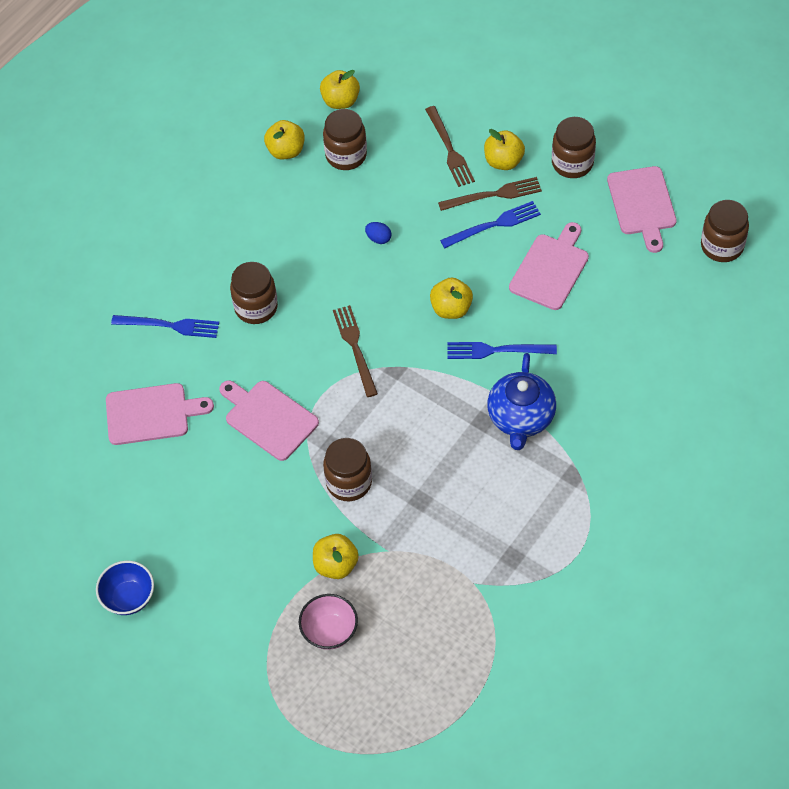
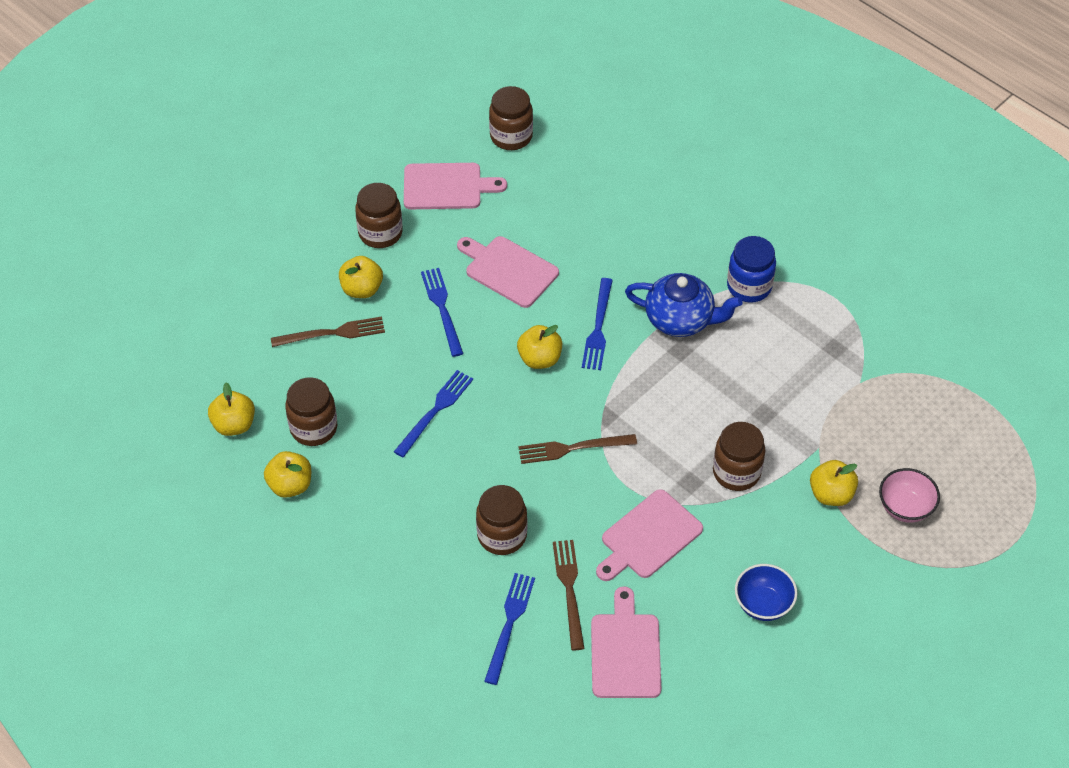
camera: 85 degrees left, 5 degrees down
(129, 597) = (855, 690): blue bowl -> blue bowl (763, 604)
(378, 238) = (435, 411): blue egg -> blue fork
(494, 195) = (403, 303): brown fork -> brown fork (569, 590)
(575, 474) = (749, 286): none -> blue jar

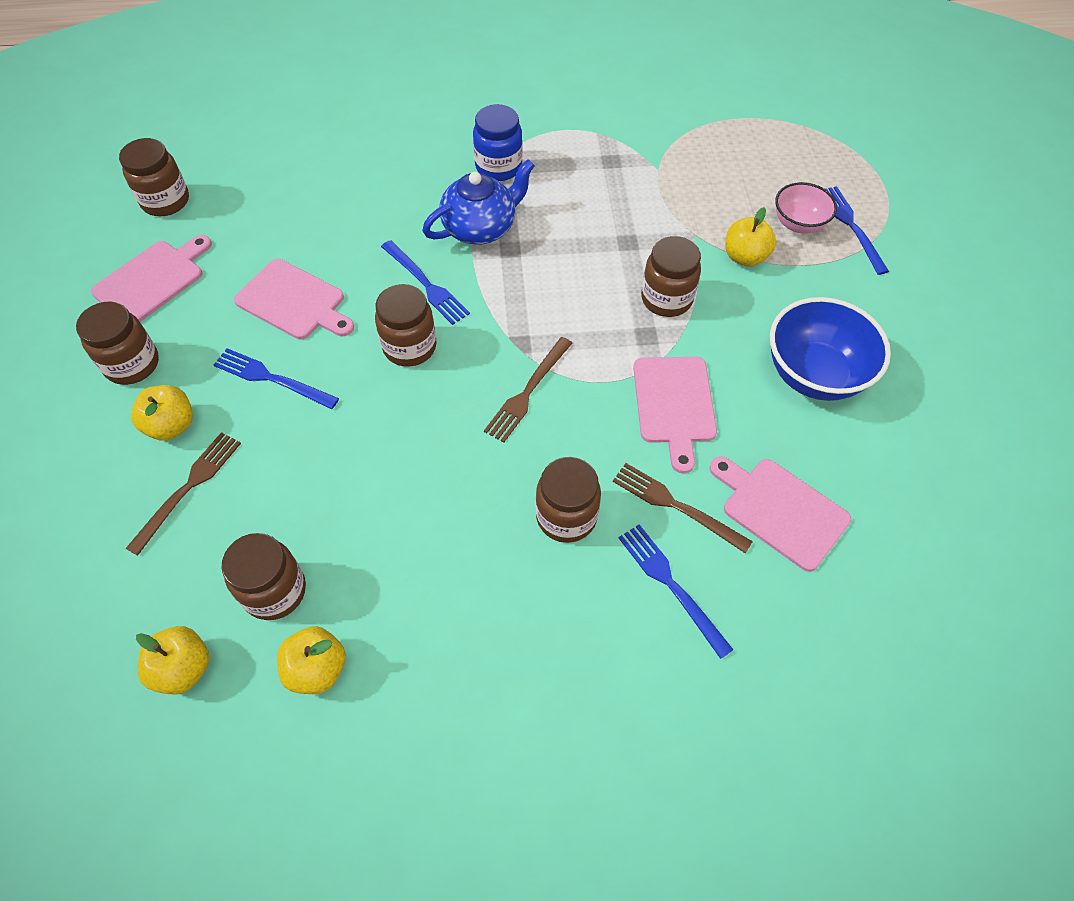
camera: 50 degrees left, 5 degrees up
(435, 411) = (374, 468): blue fork -> blue fork (851, 226)
(508, 270) = (294, 301): pink cutting board -> pink cutting board turned 135 degrees counterclockwise
(539, 359) = (409, 347): yellow apple -> brown jar
(763, 604) = (814, 374): blue bowl -> blue bowl, size x1.69

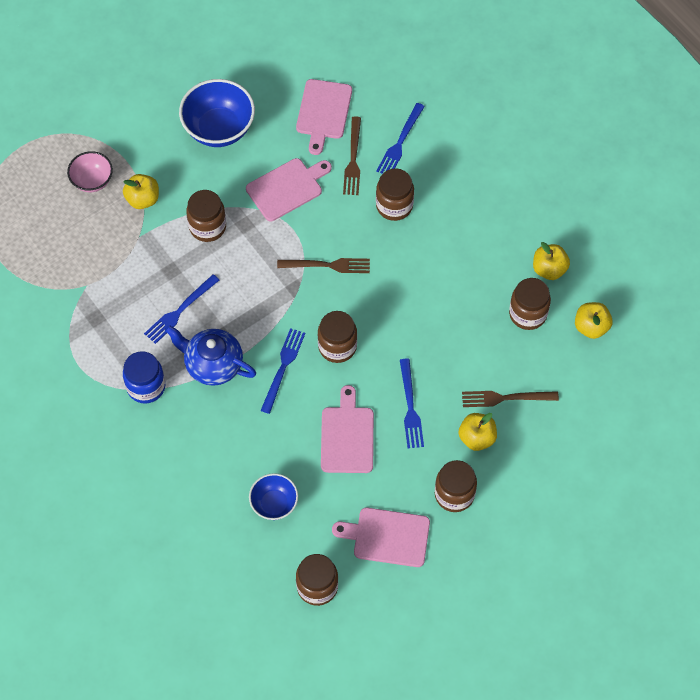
camera: 120 degrees left, 5 degrees up
(281, 207) = (274, 504): none -> blue bowl
(851, 226) = (76, 151): blue fork -> blue fork (180, 311)

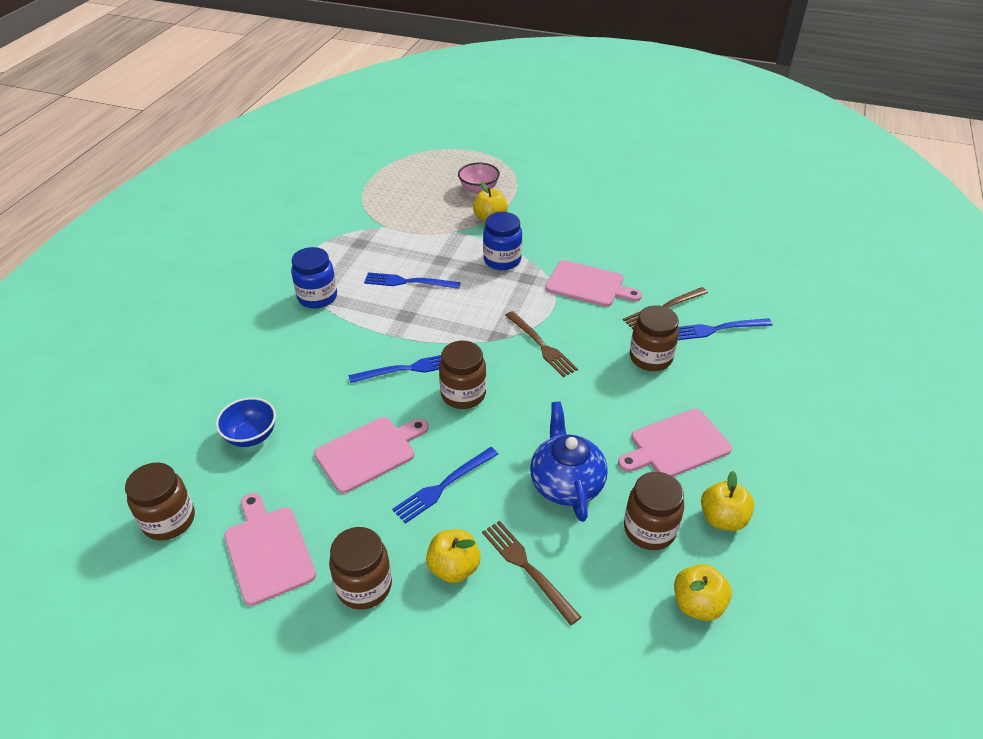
camera: 55 degrees right, 20 degrees down
(207, 227) = (502, 260): brown jar -> blue jar
(213, 364) = (372, 324): blue teapot -> blue teapot (566, 483)
(219, 129) = (596, 225): blue bowl -> none
(323, 112) = (684, 270): pink cutting board -> pink cutting board (676, 445)

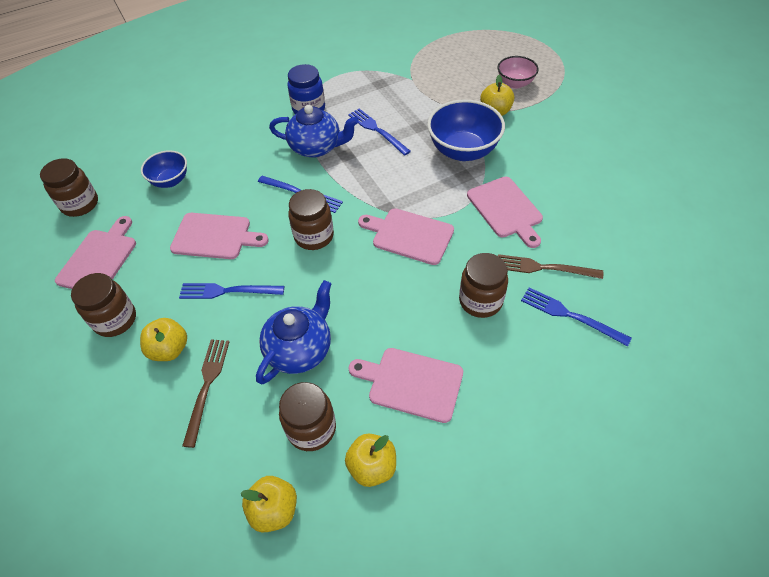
camera: 45 degrees right, 10 degrees up
(369, 324) = (316, 147): none -> blue teapot
(502, 260) = (463, 151): blue jar -> blue bowl
(541, 345) = (409, 235): brown fork -> pink cutting board

